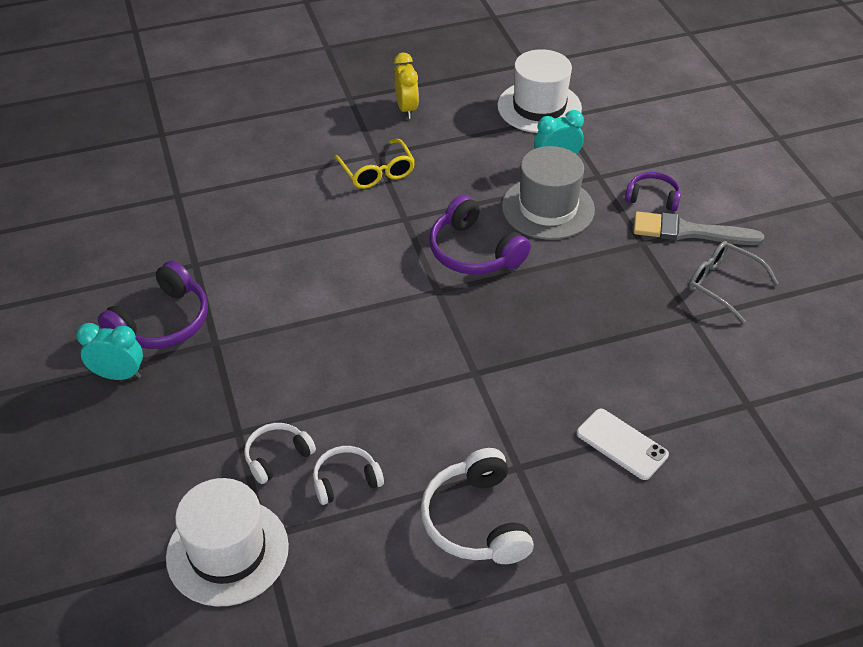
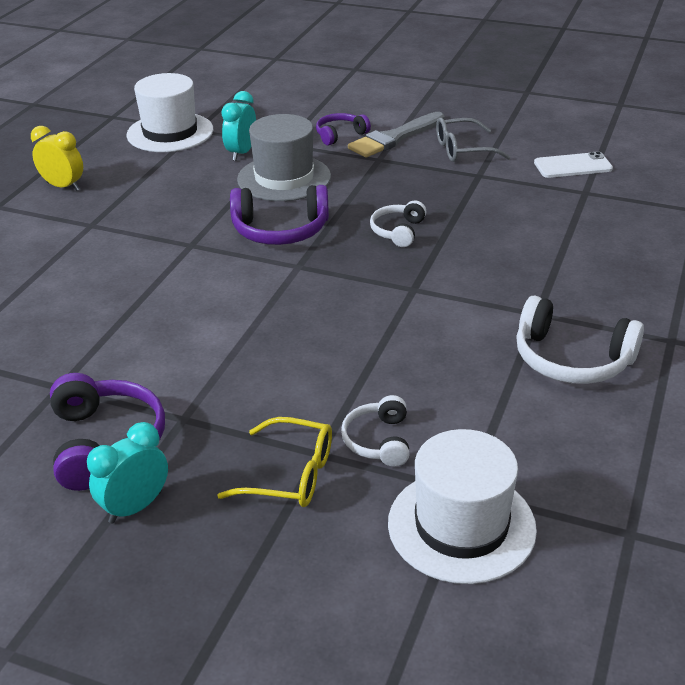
camera: 50 degrees left, 10 degrees down
(345, 480) = (453, 411): white headphones -> white headphones (398, 231)
(377, 172) = (113, 233): yellow glasses -> yellow glasses (290, 475)
(622, 444) = (565, 257): white phone -> white phone (573, 166)

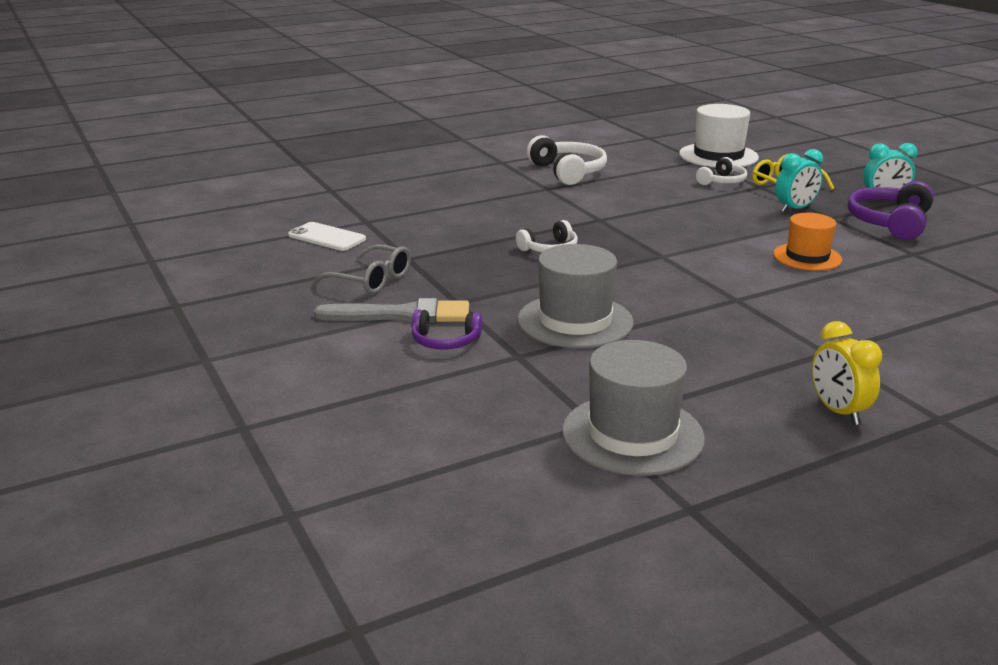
camera: 140 degrees left, 10 degrees down
(167, 327) = (807, 257): none -> orange hat
(170, 132) = (632, 434): white hat -> grey hat
(241, 153) = (580, 366): turquoise clock -> turquoise clock (795, 209)
(280, 230) = (642, 282): purple headphones -> none

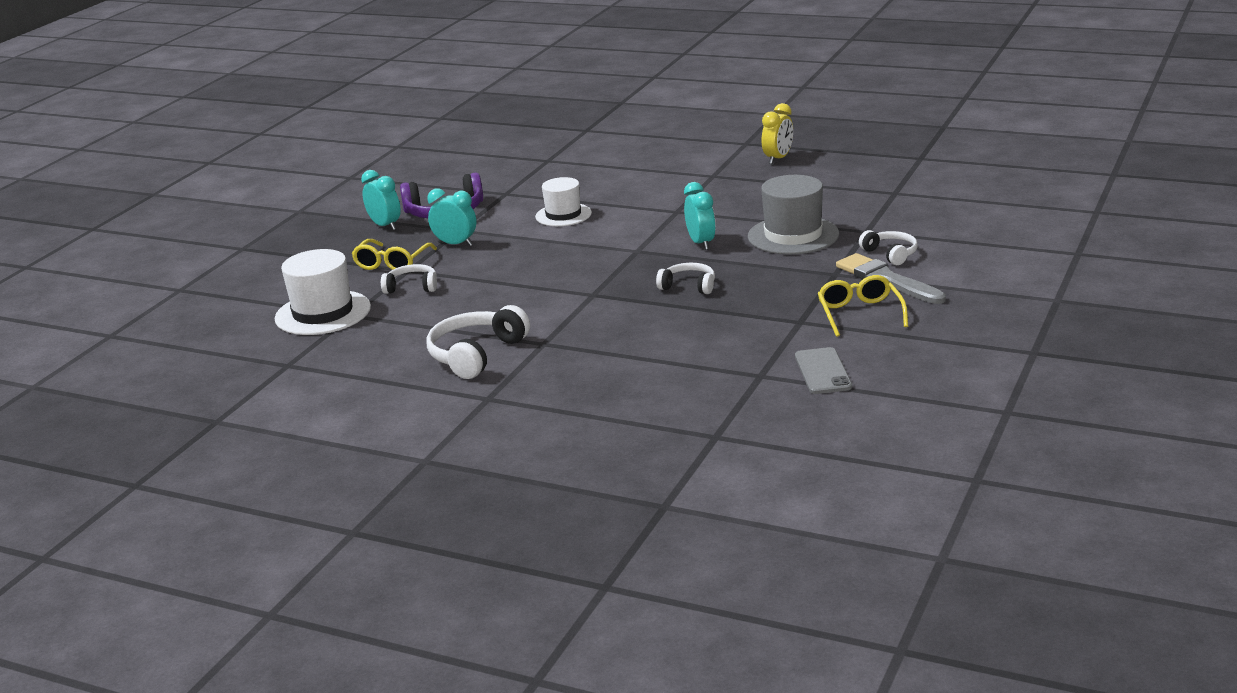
camera: 125 degrees left, 0 degrees up
(327, 237) = (823, 371): white phone -> grey phone
(371, 280) = (860, 314): grey glasses -> yellow glasses
(445, 341) = (890, 254): purple headphones -> white headphones
(632, 281) = (701, 243): none -> turquoise clock
(632, 434) = (887, 183): grey hat -> none
(807, 257) = (563, 215): orange hat -> white hat

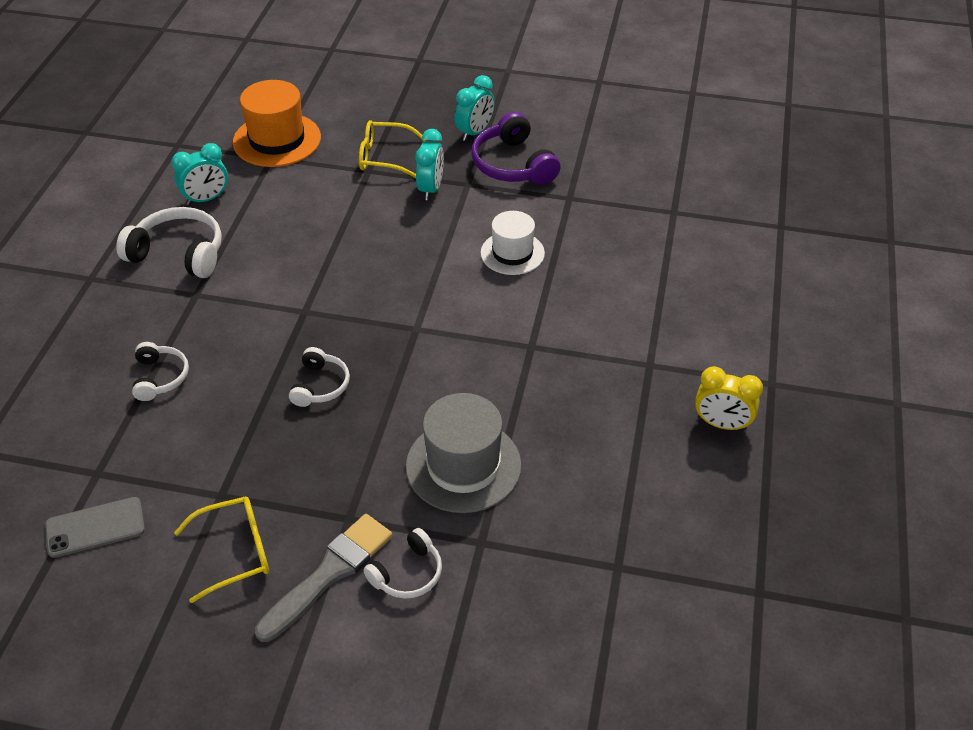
camera: 75 degrees right, 20 degrees up
(323, 313) = (277, 140): white hat -> orange hat
(412, 287) = (329, 181): white headphones -> white headphones (160, 377)
(701, 243) = (438, 380): turquoise clock -> turquoise clock (206, 199)

